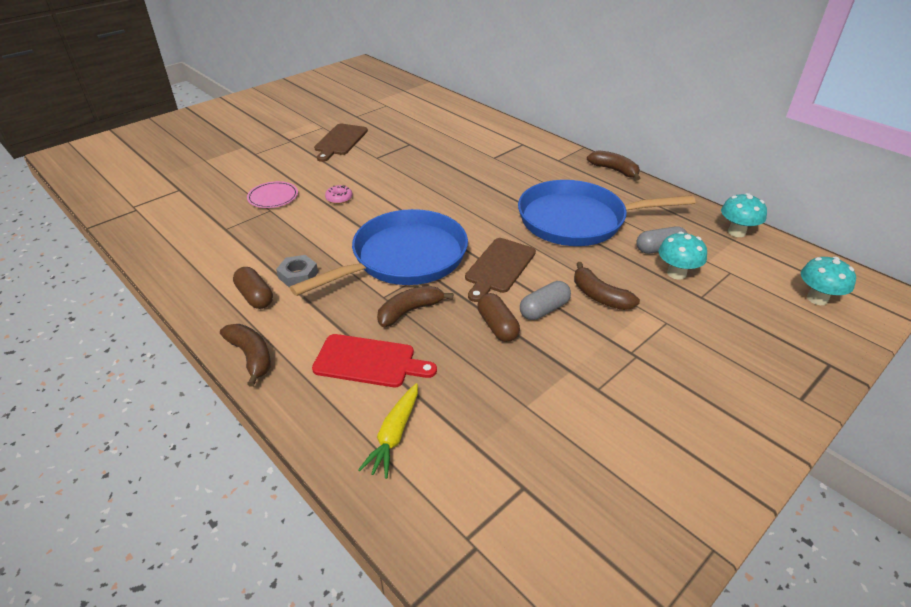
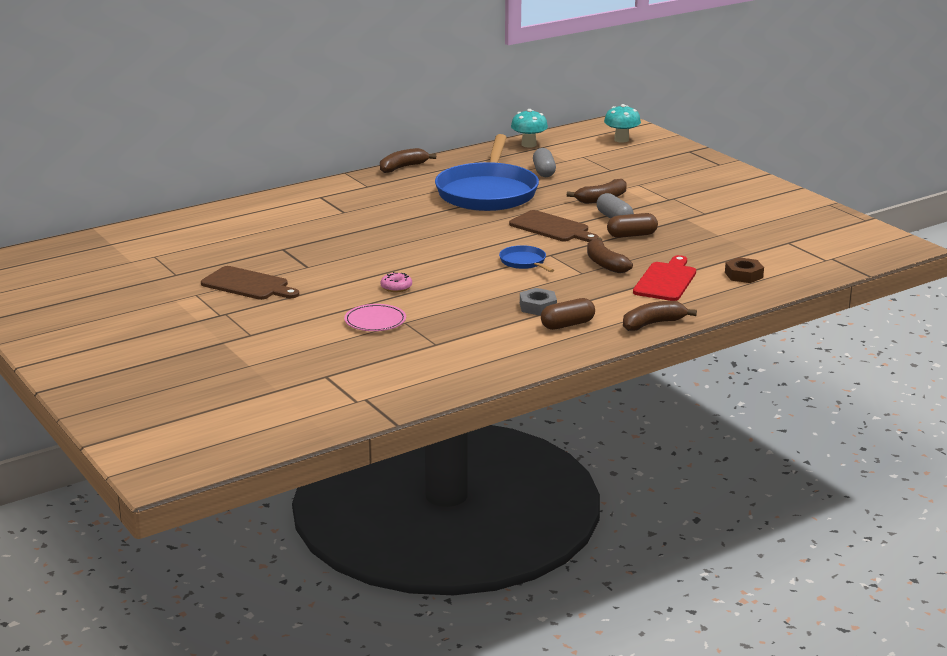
camera: 80 degrees left, 15 degrees down
(394, 435) = (743, 275): yellow carrot -> brown nut
(404, 258) = (524, 262): blue pan -> blue pan, size x0.41
(676, 273) = (579, 172): turquoise mushroom -> none

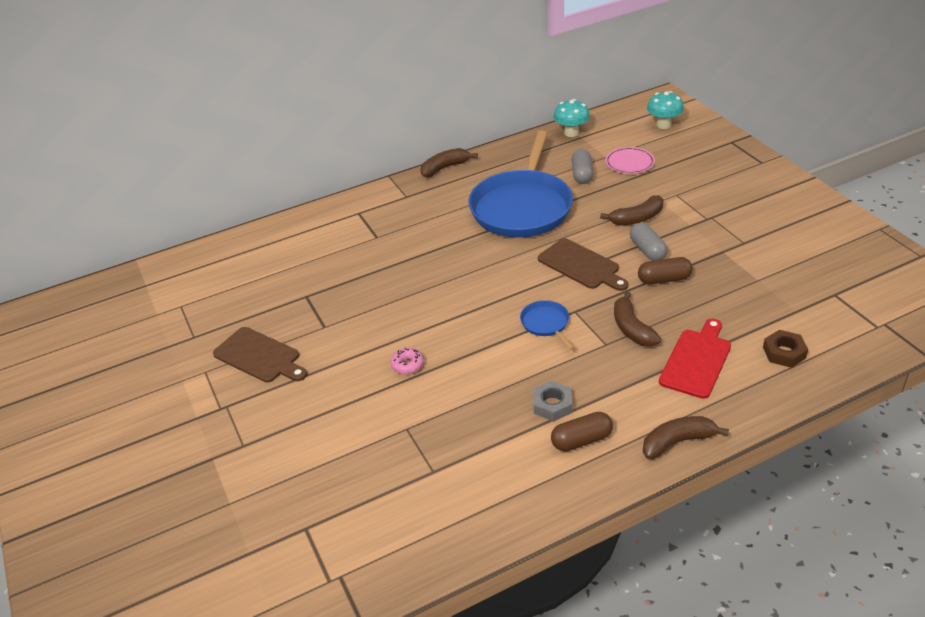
camera: 10 degrees right, 15 degrees up
(375, 321) = (376, 425): pink plate -> pink plate (629, 163)

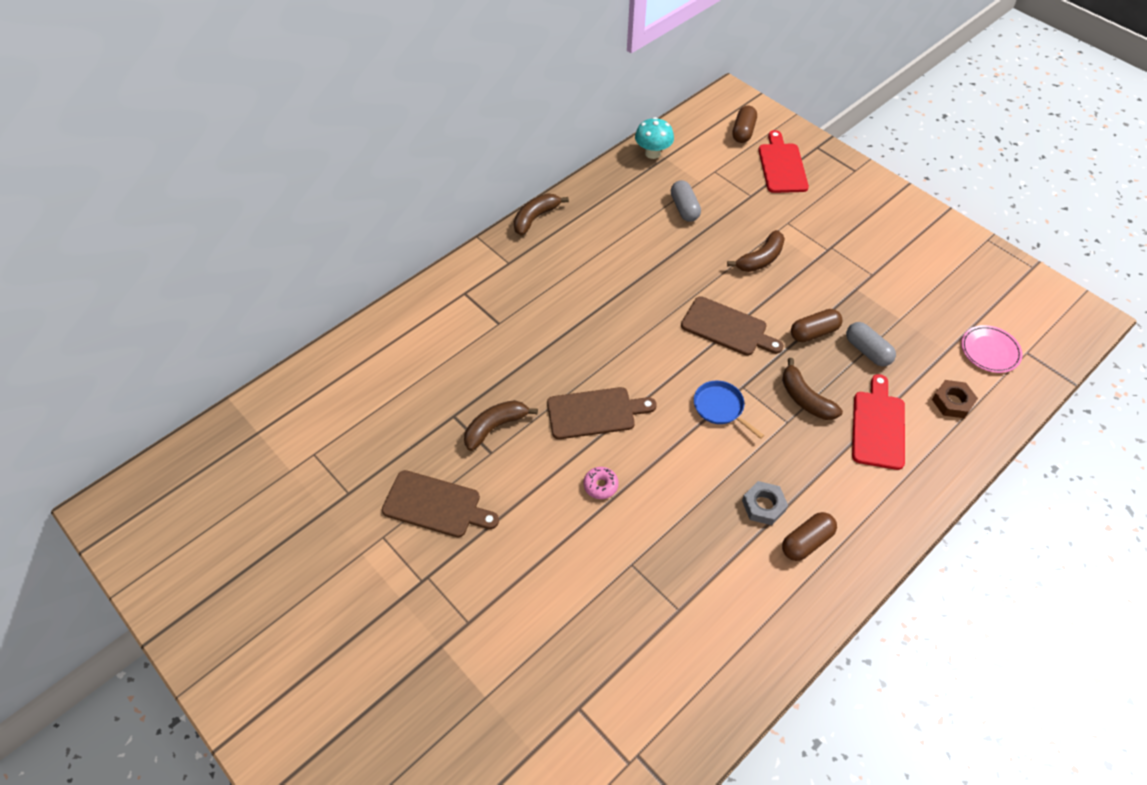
camera: 20 degrees left, 15 degrees up
(429, 311) = (595, 413): none -> brown cutting board
(522, 207) = (639, 260): blue pan -> none
(629, 163) = (727, 187): pink plate -> pink plate (990, 351)
(647, 250) = (785, 298): grey capsule -> grey capsule (867, 351)
(663, 125) = (743, 132): turquoise mushroom -> brown capsule
(677, 442) = (894, 525): brown banana -> brown banana (495, 427)
(690, 152) = (782, 166): none -> red cutting board

